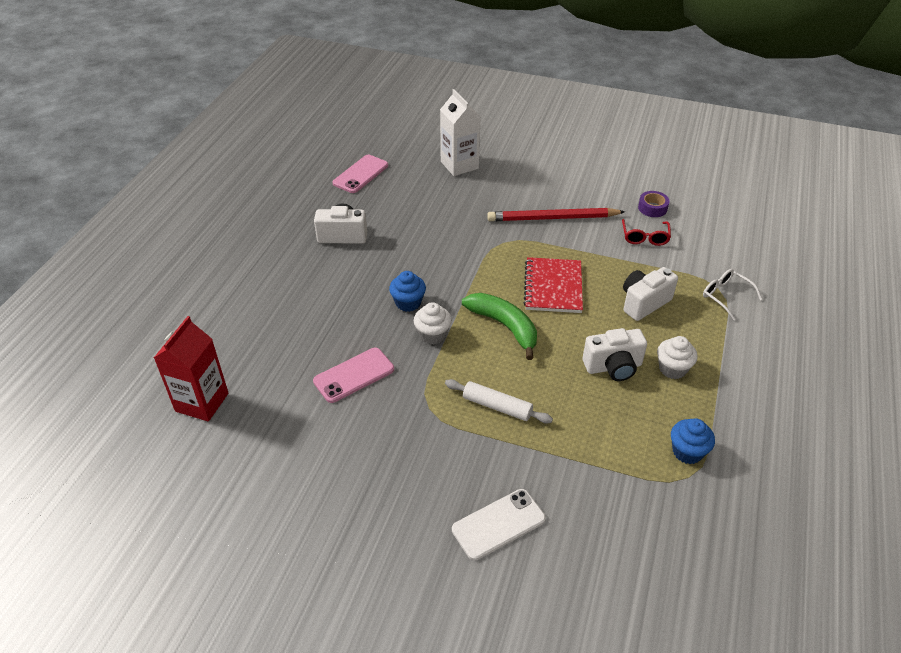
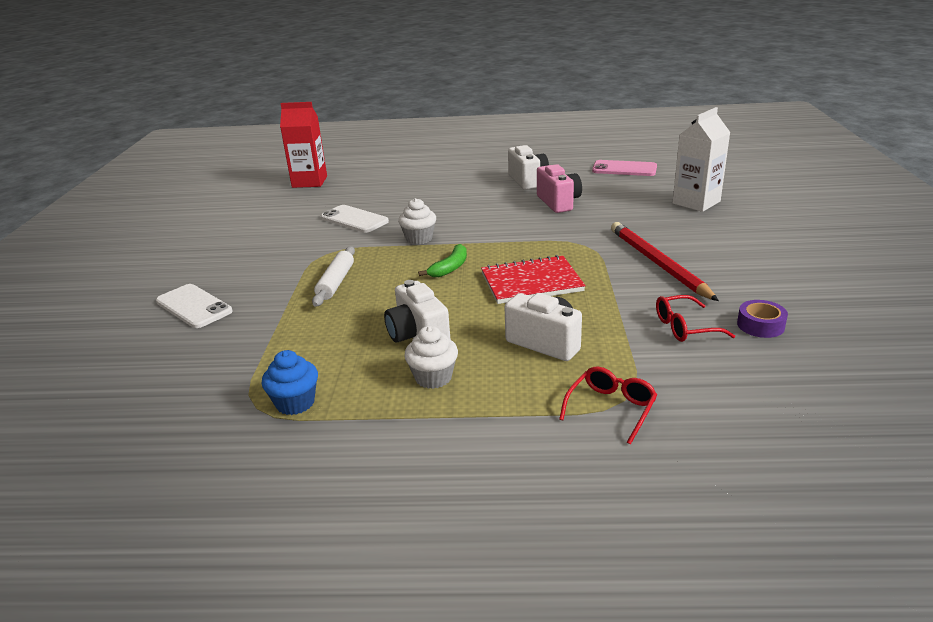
camera: 75 degrees right, 15 degrees down
(354, 375) = (354, 219): pink phone -> white phone
(408, 303) = (456, 221): blue cupcake -> none
(409, 232) = (558, 202): none -> pink camera
(504, 326) = (450, 268): green banana -> green banana, size x0.61
(725, 296) = (611, 408): white glasses -> red glasses

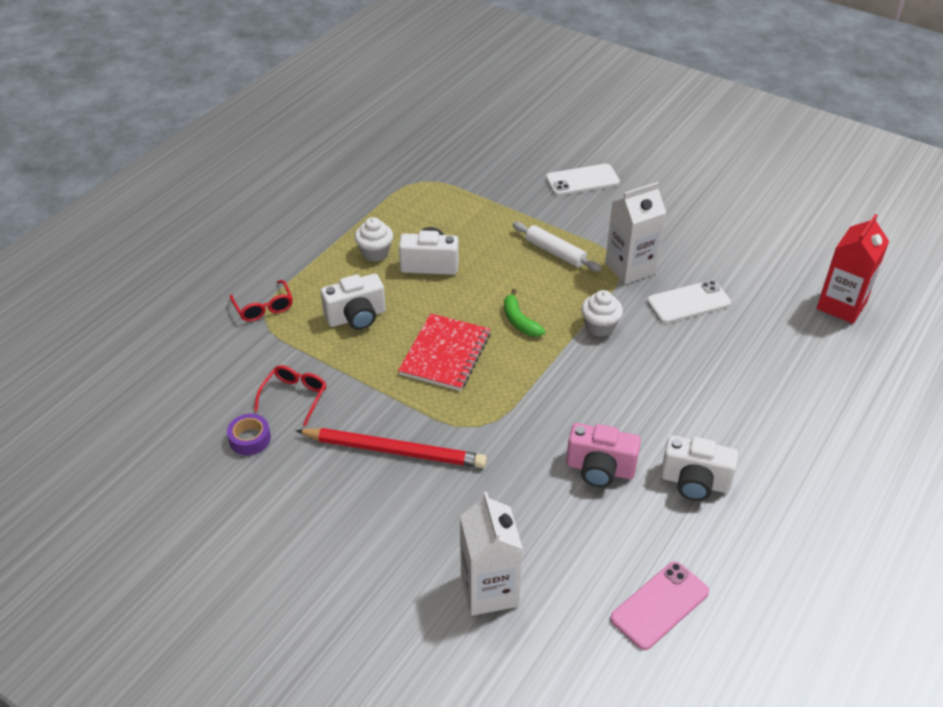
camera: 120 degrees right, 15 degrees up
(295, 403) = (410, 195): blue cupcake -> none
(329, 248) = (630, 268): none -> white carton

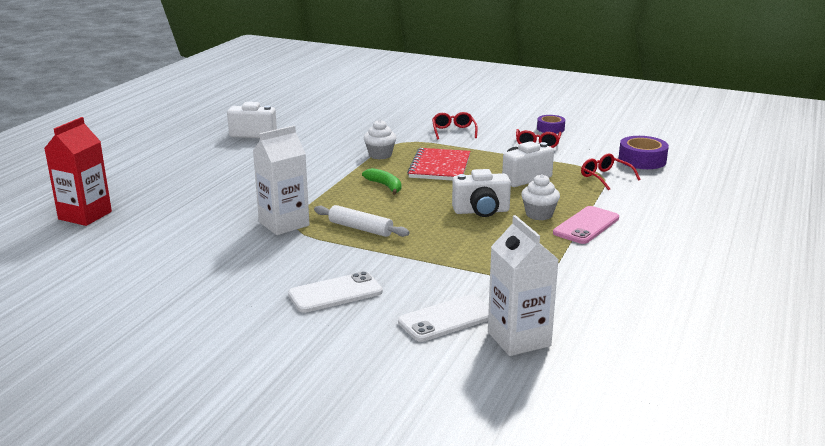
camera: 170 degrees right, 20 degrees down
(192, 338) = (642, 160): none -> purple tape
(394, 450) = (453, 131): red pencil -> red glasses
(489, 590) = (377, 102): white carton -> white carton (519, 339)
(600, 326) = (315, 188): white cupcake -> white cupcake (380, 155)
(600, 469) = (316, 134): pink camera -> none
(659, 605) = (284, 104): pink phone -> pink phone (586, 225)
(688, 302) = (232, 206): white phone -> white phone (447, 319)

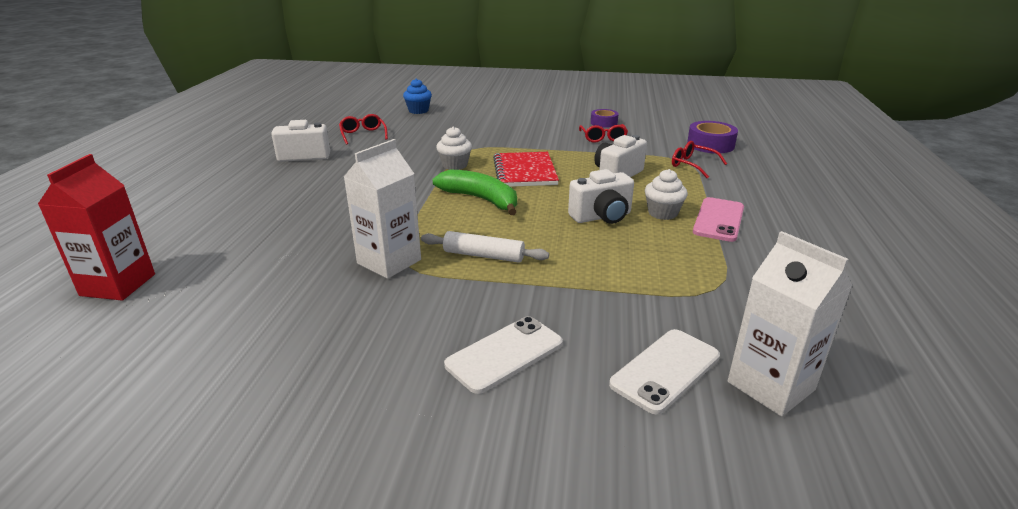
camera: 15 degrees left, 5 degrees up
(376, 101) = (418, 111): none -> blue cupcake
(385, 186) = (481, 199): green banana -> green banana, size x1.63
(453, 131) = (514, 133): red glasses -> red glasses (363, 134)

